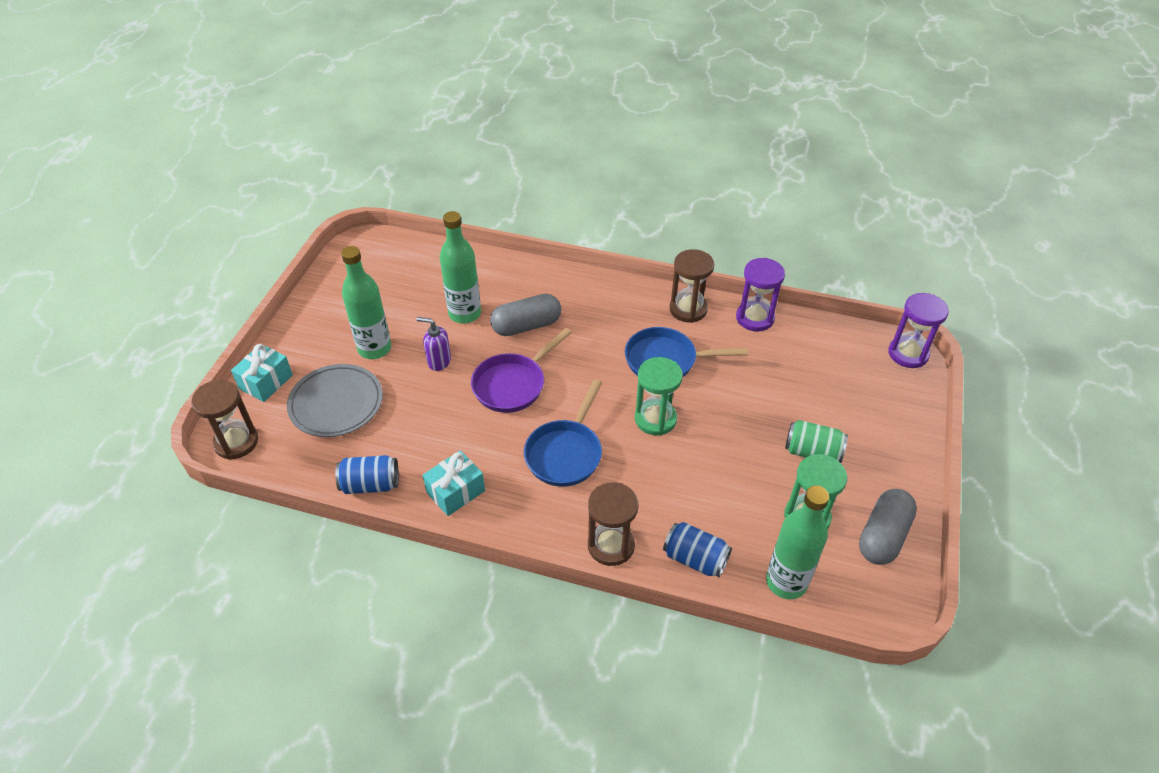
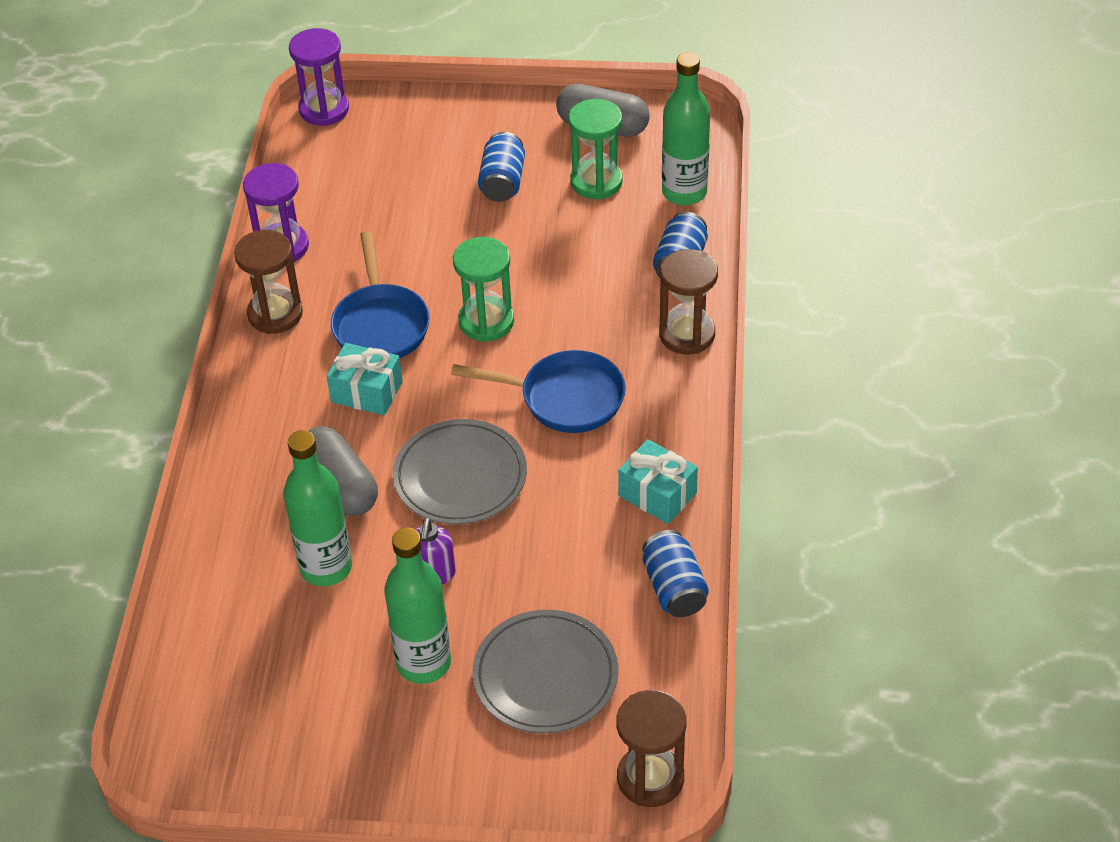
camera: 100 degrees left, 0 degrees up
(266, 382) = (525, 786): turquoise gift -> turquoise gift (367, 392)
(513, 384) = (460, 476): purple pan -> grey plate
(812, 452) = (502, 182): green can -> blue can

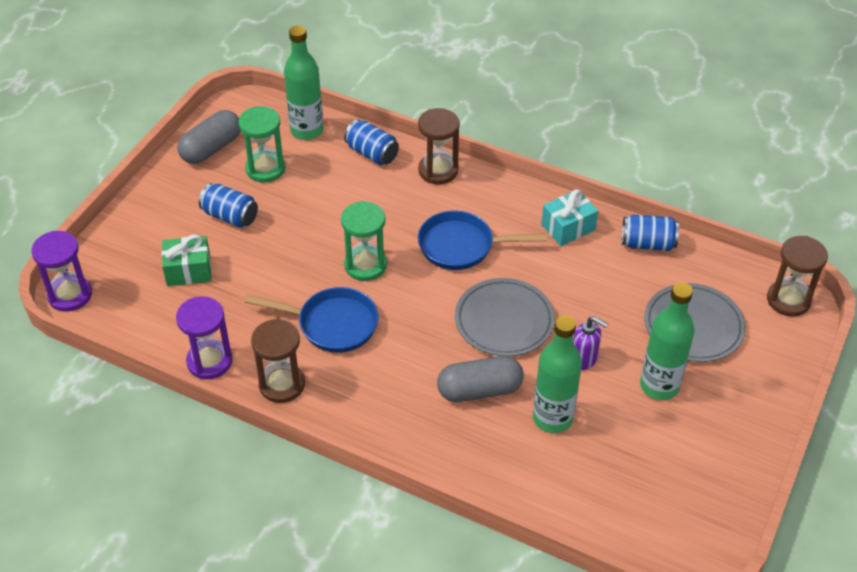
camera: 70 degrees left, 0 degrees up
(367, 392) = (396, 350): turquoise gift -> none
(402, 181) = (188, 270): none -> green gift
(565, 398) = (461, 246): blue pan -> blue pan turned 120 degrees counterclockwise

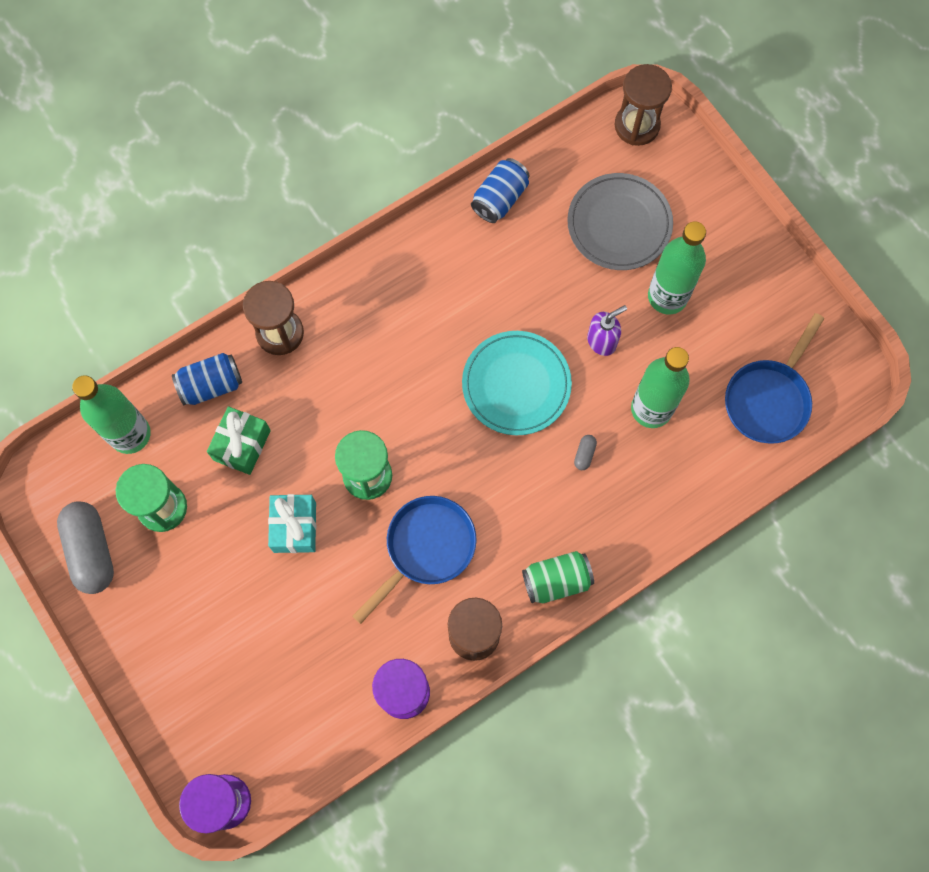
camera: 60 degrees left, 25 degrees up
(188, 270) = (265, 659): green gift -> green gift (242, 445)
(230, 216) = (212, 579): blue can -> none
(360, 418) = (556, 580): none -> green can
(461, 246) = (398, 369): blue pan -> blue pan (768, 399)
(479, 390) = (584, 454): grey capsule -> grey capsule, size x0.40
(504, 321) = (516, 385): grey plate -> turquoise plate
(568, 227) = (435, 256): turquoise gift -> turquoise gift (294, 527)

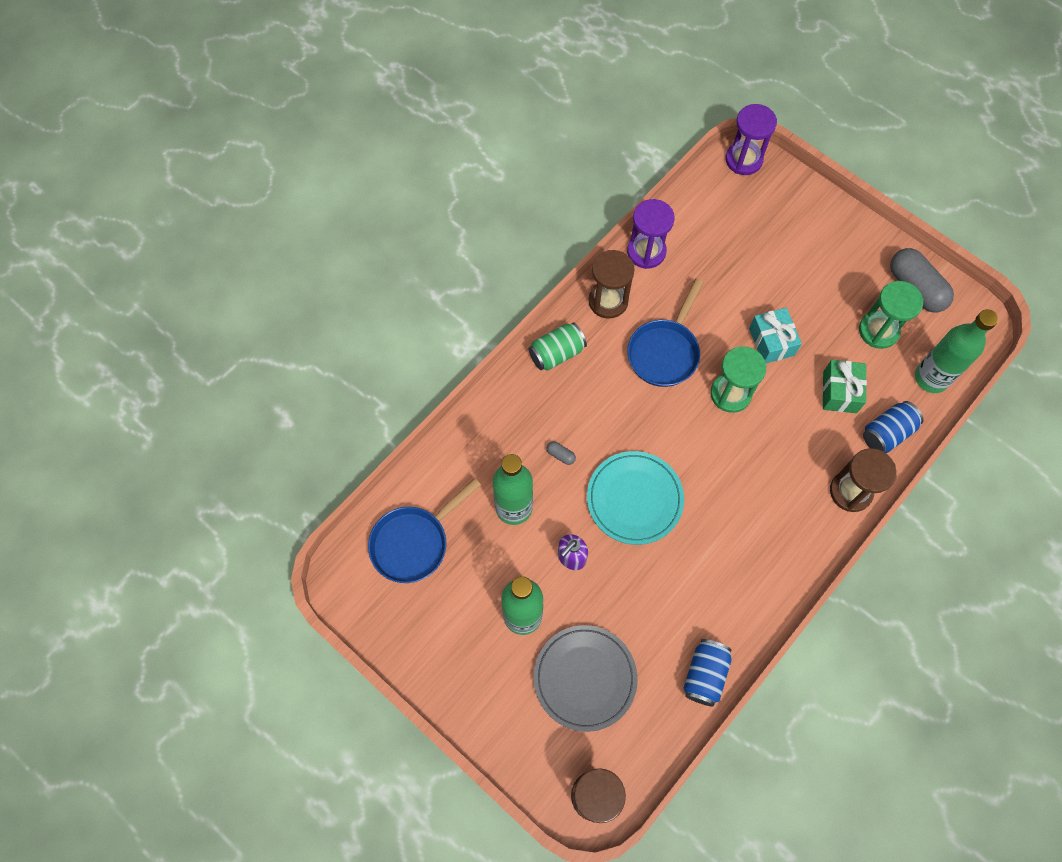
camera: 165 degrees right, 5 degrees down
(584, 454) = (560, 455): grey capsule -> grey capsule turned 60 degrees counterclockwise
(768, 399) = (414, 542): blue pan -> blue pan turned 150 degrees counterclockwise

